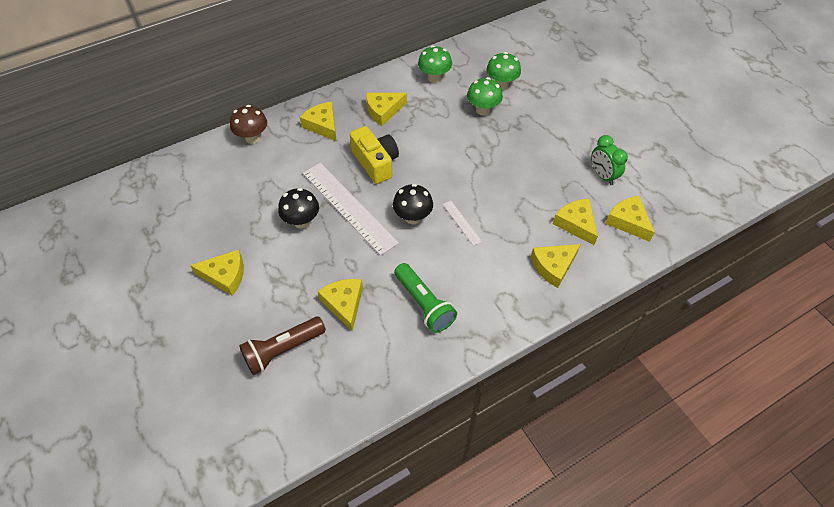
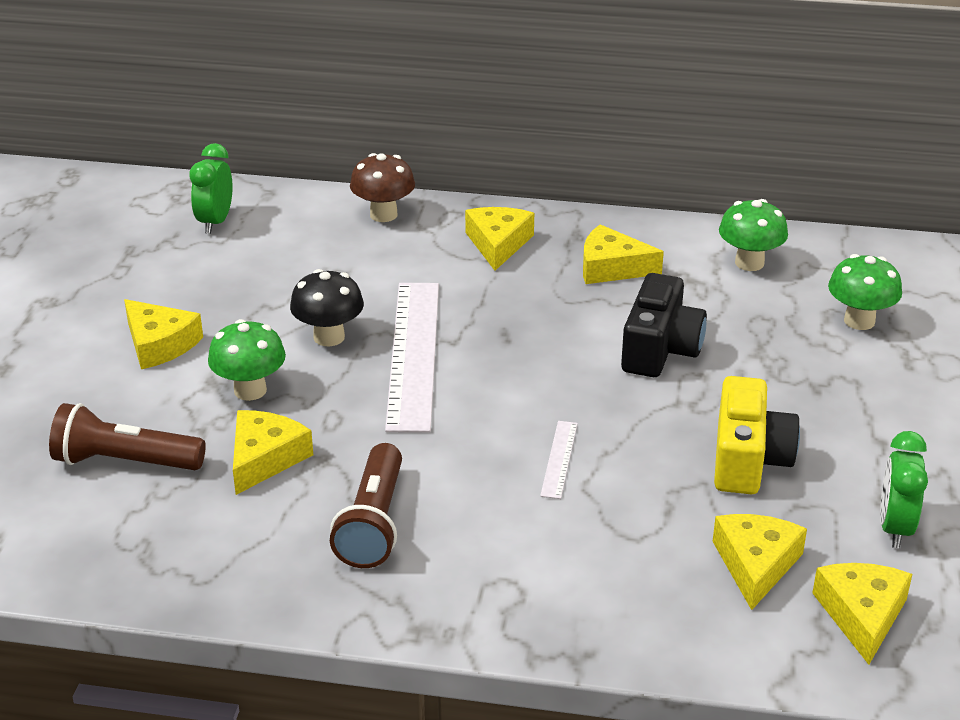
camera: 40 degrees right, 20 degrees down
(173, 189) = (215, 222): none -> green clock
(376, 163) = (520, 322): yellow camera -> yellow camera (748, 459)
(413, 217) = (491, 413): black mushroom -> none
(424, 304) = (373, 524): green flashlight -> brown flashlight
(444, 143) = (660, 349): none -> black camera
(483, 110) = (781, 338): green mushroom -> green mushroom (250, 390)
(553, 266) = (640, 596): yellow cheese -> none

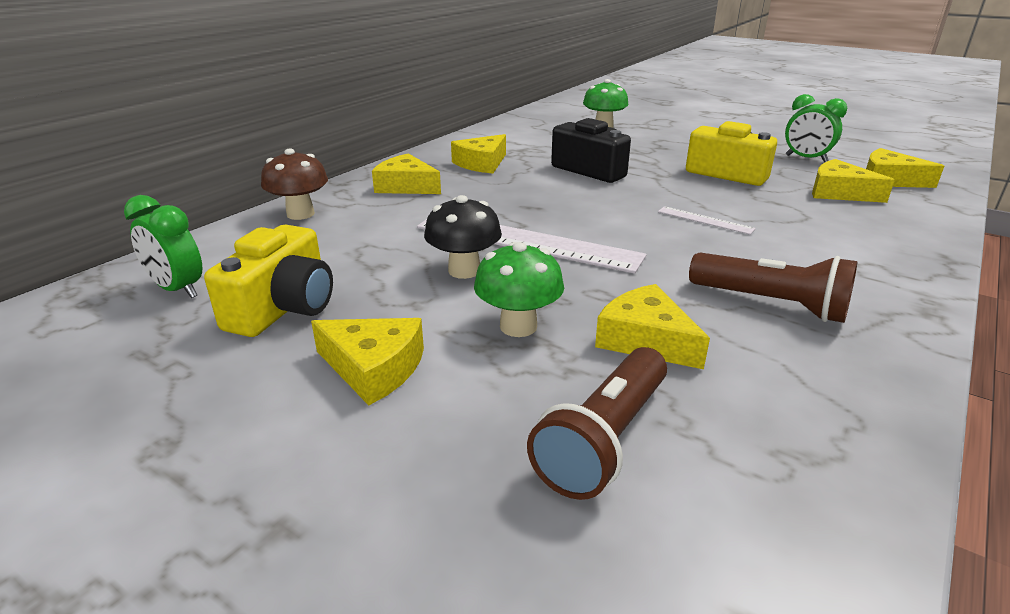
camera: 65 degrees left, 5 degrees down
(159, 344) = (373, 368): yellow cheese -> yellow cheese turned 45 degrees clockwise
(216, 276) = (284, 308): none -> yellow camera
(749, 263) = (519, 135): green mushroom -> none

